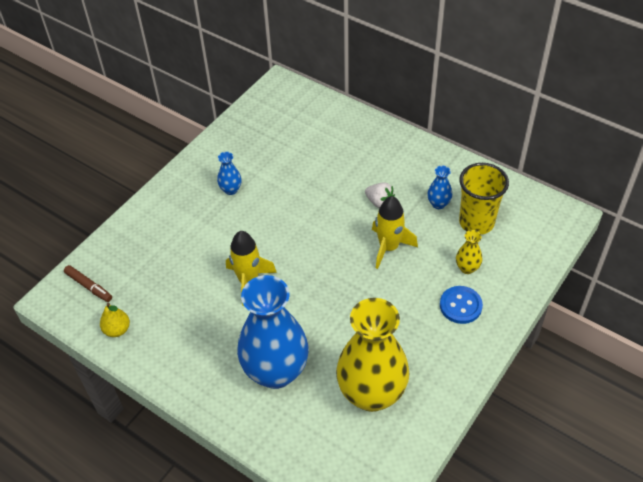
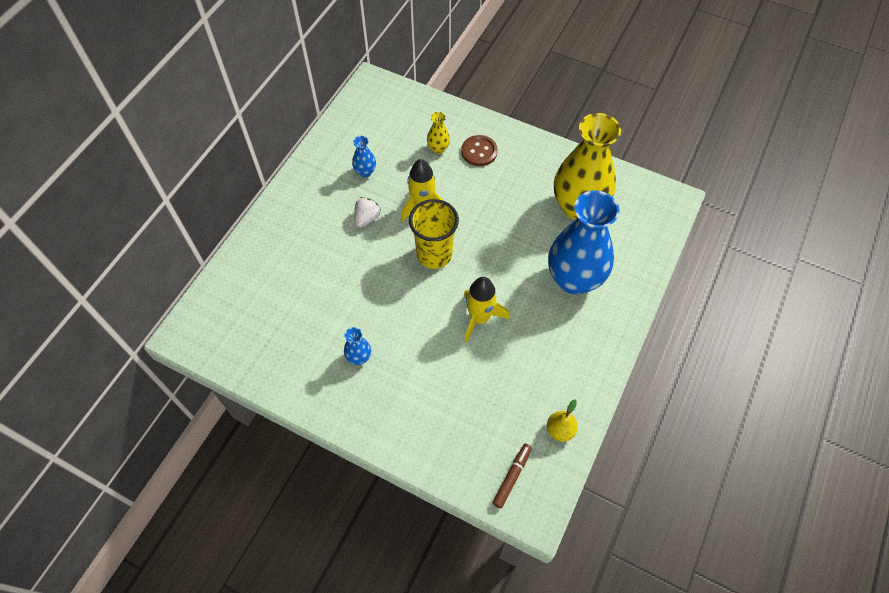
camera: 100 degrees left, 10 degrees up
(460, 306) = (479, 152): blue button -> brown button
(476, 222) = (385, 143): yellow cup -> yellow cup (434, 255)

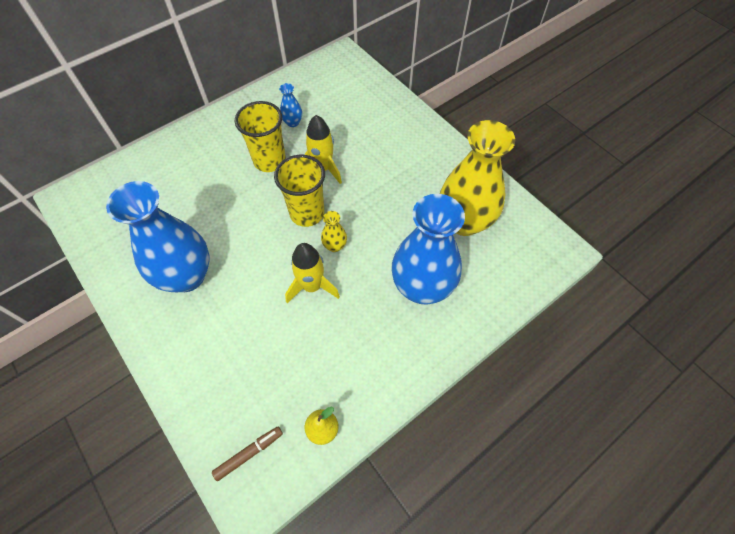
camera: 25 degrees right, 0 degrees up
(359, 357) = (187, 276): blue vase -> blue vase, size x2.44
(367, 218) = (269, 161): white strawberry -> yellow cup
(438, 148) = (366, 125): yellow vase -> yellow vase (334, 246)
(479, 152) = (400, 140): brown button -> none

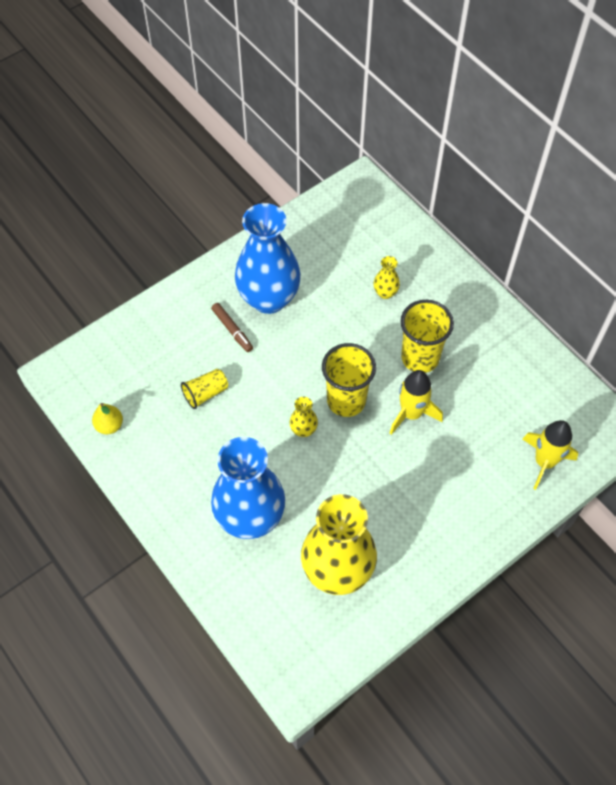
camera: 90 degrees right, 0 degrees up
(199, 182) = (385, 293): none -> yellow vase
(249, 453) = (95, 369): brown marker -> brown marker (232, 330)
(290, 331) = (205, 393): none -> yellow cup
(293, 122) = (482, 377): blue vase -> none
(312, 286) = (254, 410): yellow rocket -> yellow rocket (544, 462)

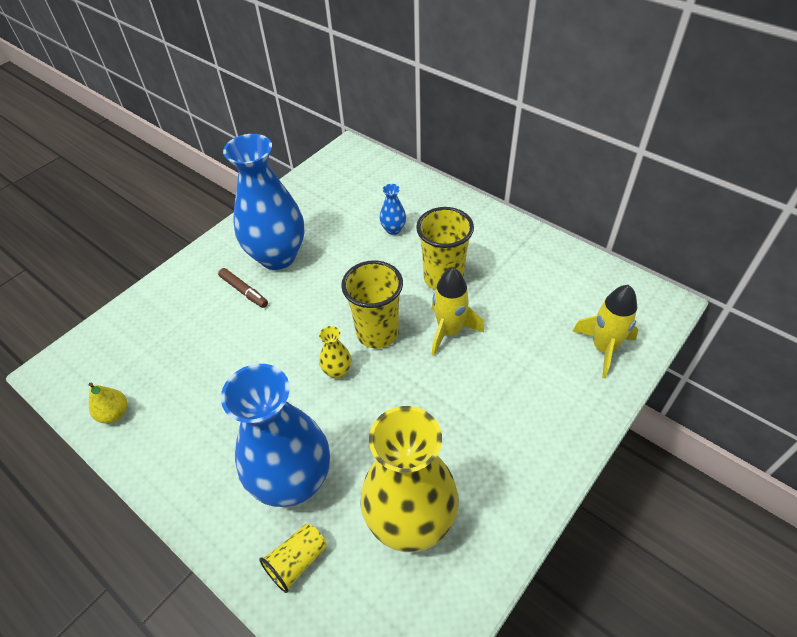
camera: 10 degrees left, 10 degrees down
(205, 393) = (223, 357): yellow cup -> yellow cup (297, 561)
(385, 293) = (393, 229): yellow vase -> blue vase

